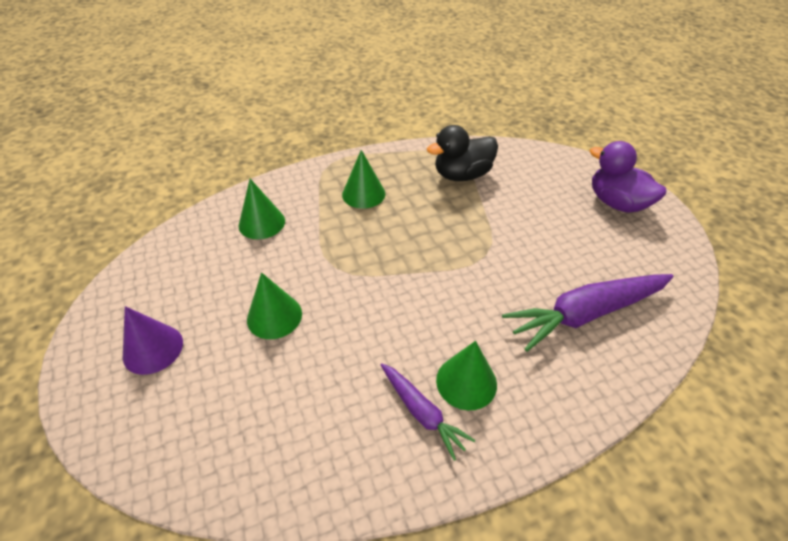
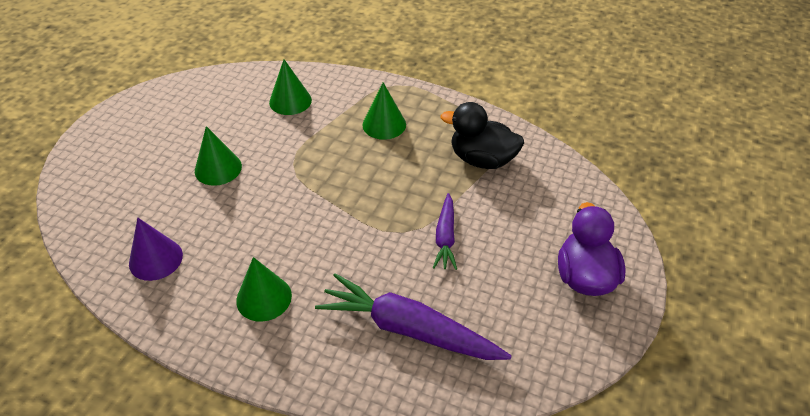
camera: 45 degrees right, 0 degrees up
(153, 349) = (140, 140): purple cone -> purple cone (155, 259)
(422, 412) = (215, 291): purple carrot -> purple carrot (445, 237)

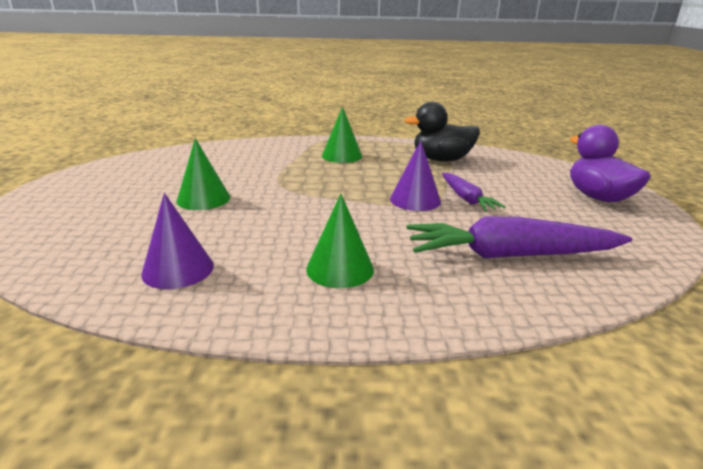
camera: 25 degrees left, 20 degrees down
(290, 101) = (243, 156): green cone -> none
(395, 224) = (415, 200): none -> purple cone

